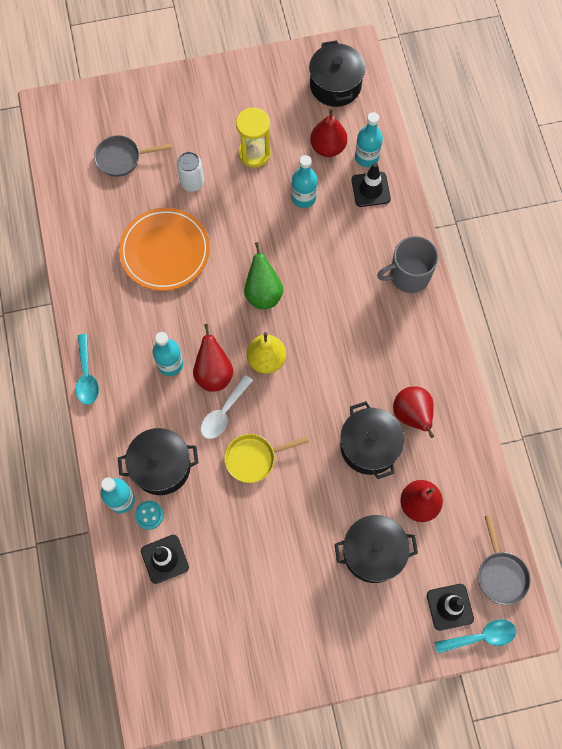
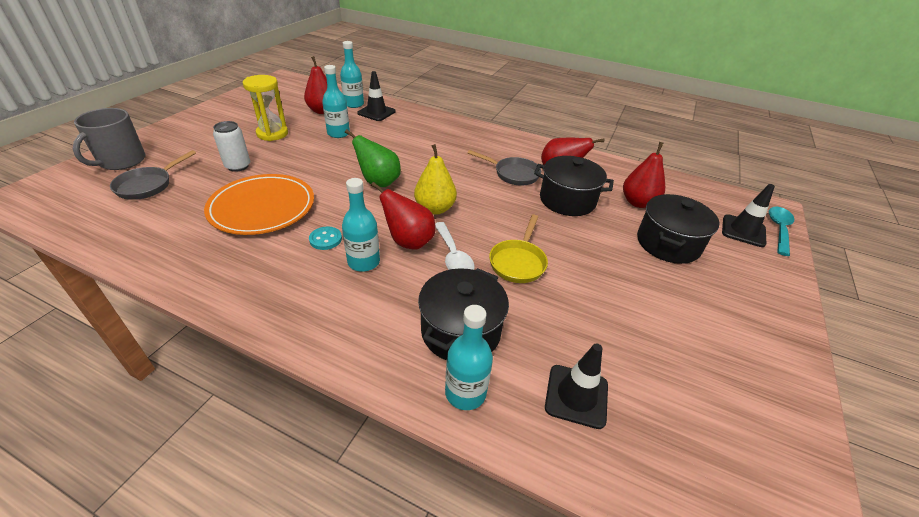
camera: 55 degrees left, 30 degrees down
(86, 376) = (288, 330): turquoise spoon -> none
(149, 515) = (508, 377): turquoise button -> turquoise button (325, 239)
(335, 85) = (290, 91): black pot -> none
(408, 275) = (454, 128): grey mug -> grey mug (121, 161)
(501, 574) = (724, 197): grey pan -> grey pan (513, 174)

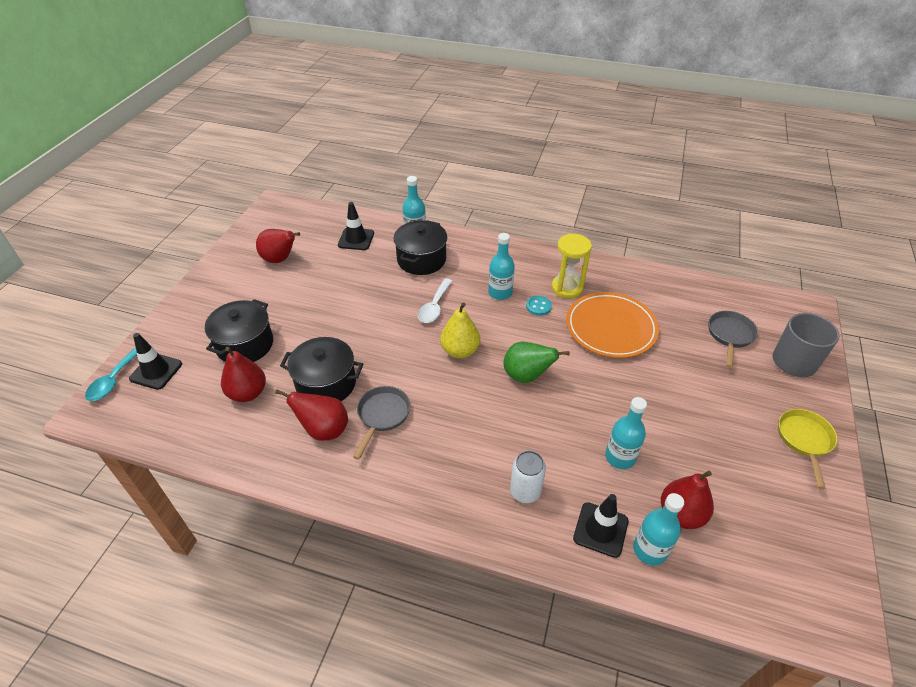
camera: 175 degrees right, 5 degrees up
(238, 166) = (680, 374): white can -> white can (525, 491)
(272, 134) = (698, 439): yellow hourglass -> yellow hourglass (567, 288)
(408, 241) = (473, 314): red pear -> red pear (280, 259)
(453, 256) = (434, 307): white spoon -> white spoon turned 135 degrees counterclockwise
(513, 174) = (382, 416): grey pan -> grey pan turned 90 degrees clockwise
(518, 262) = (382, 309): yellow pan -> yellow pan (804, 440)

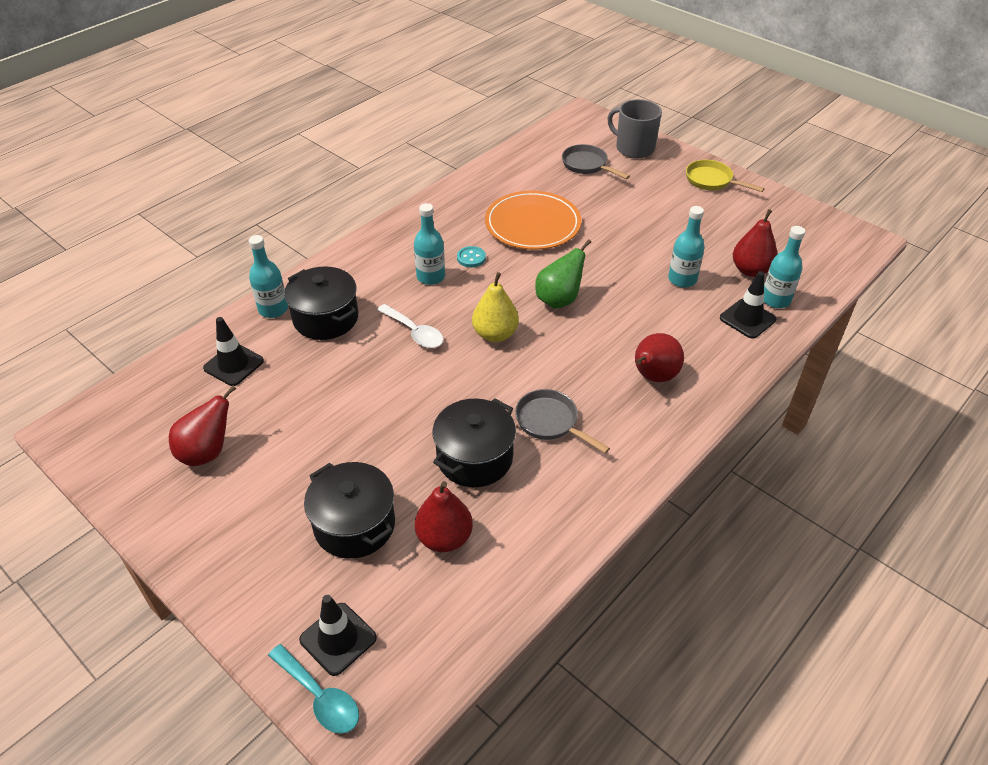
camera: 65 degrees left, 0 degrees up
(324, 430) = (543, 476): red pear -> red pear (653, 376)
(525, 491) = (691, 349): white can -> none
(567, 288) = (459, 230): yellow hourglass -> none

